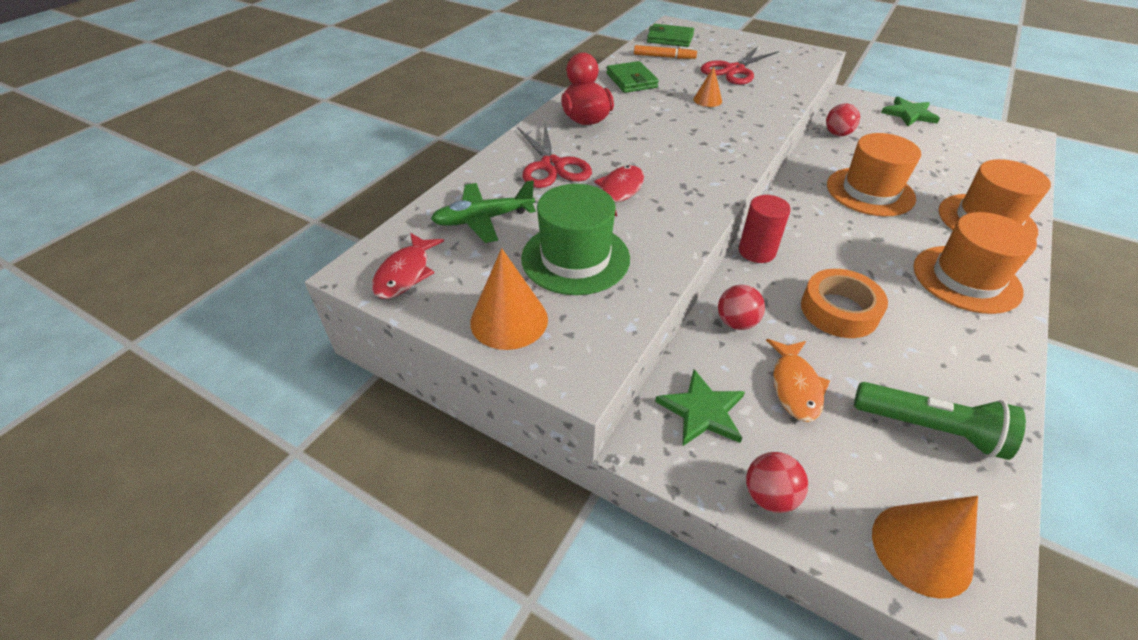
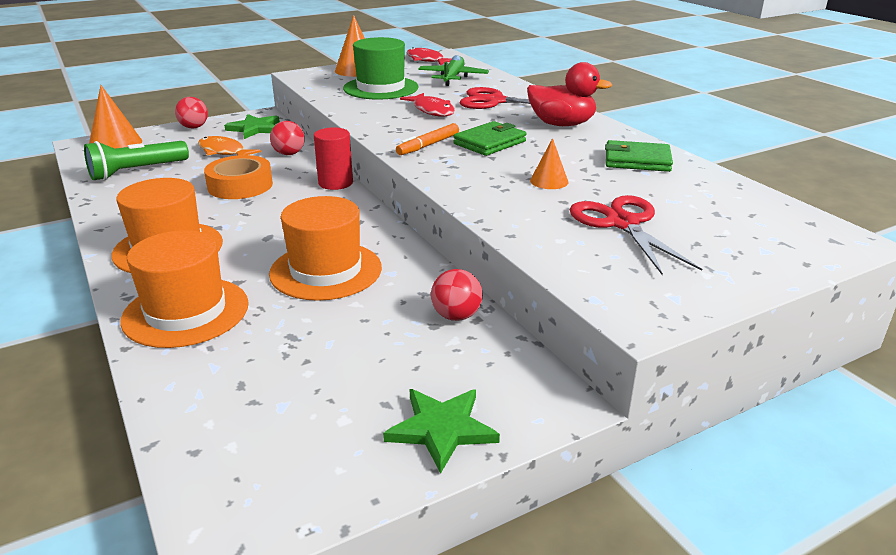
camera: 120 degrees right, 15 degrees down
(664, 57) = (702, 195): orange marker -> orange marker (428, 145)
(670, 39) = (777, 219): green wallet -> green wallet (489, 142)

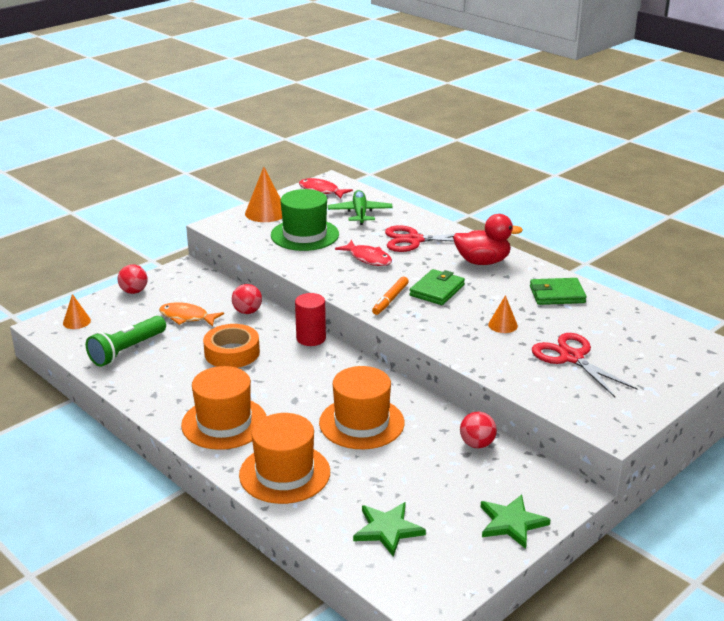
camera: 15 degrees left, 0 degrees up
(115, 144) = (76, 321): orange cone -> orange cone, size x0.58
(255, 129) = (193, 286): green star -> green star (388, 530)

